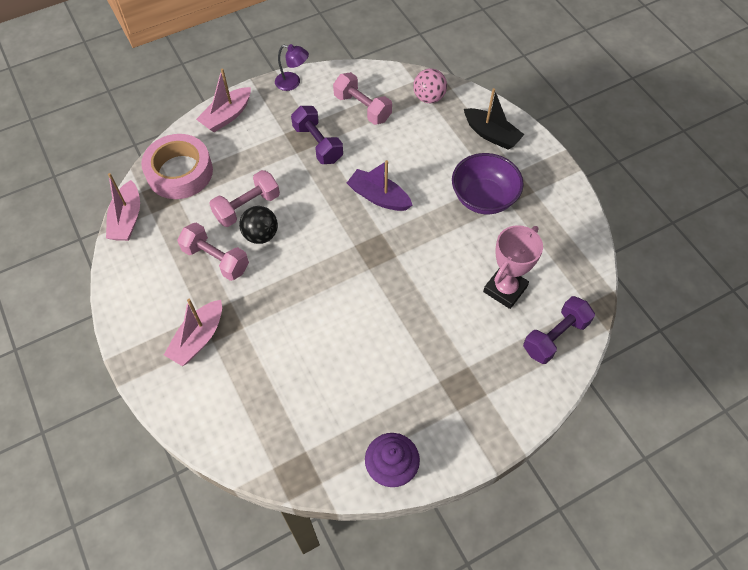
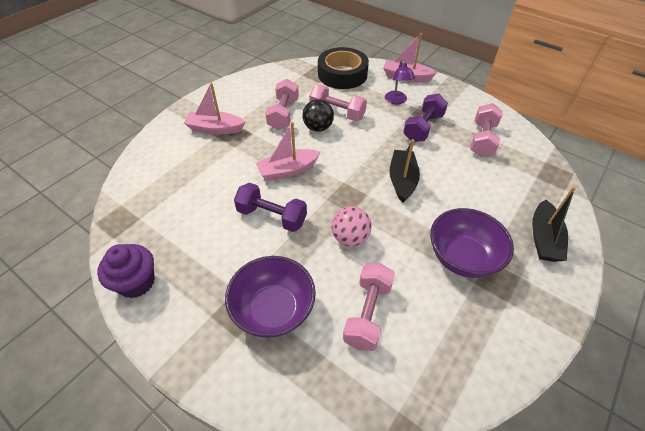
camera: 65 degrees right, 10 degrees down
(127, 219) = (290, 67): pink boat -> pink boat (288, 170)
(180, 172) = (342, 74): pink tape -> black tape
(293, 83) = (467, 95): purple lamp -> purple lamp (396, 101)
(378, 197) = (402, 180): purple boat -> black boat
(429, 98) = (537, 177): pink ball -> pink ball (350, 238)
(472, 357) = (273, 310): none -> purple bowl
(505, 289) = (367, 313): pink trophy -> pink dumbbell
(555, 337) = (336, 386): purple dumbbell -> purple dumbbell (272, 216)

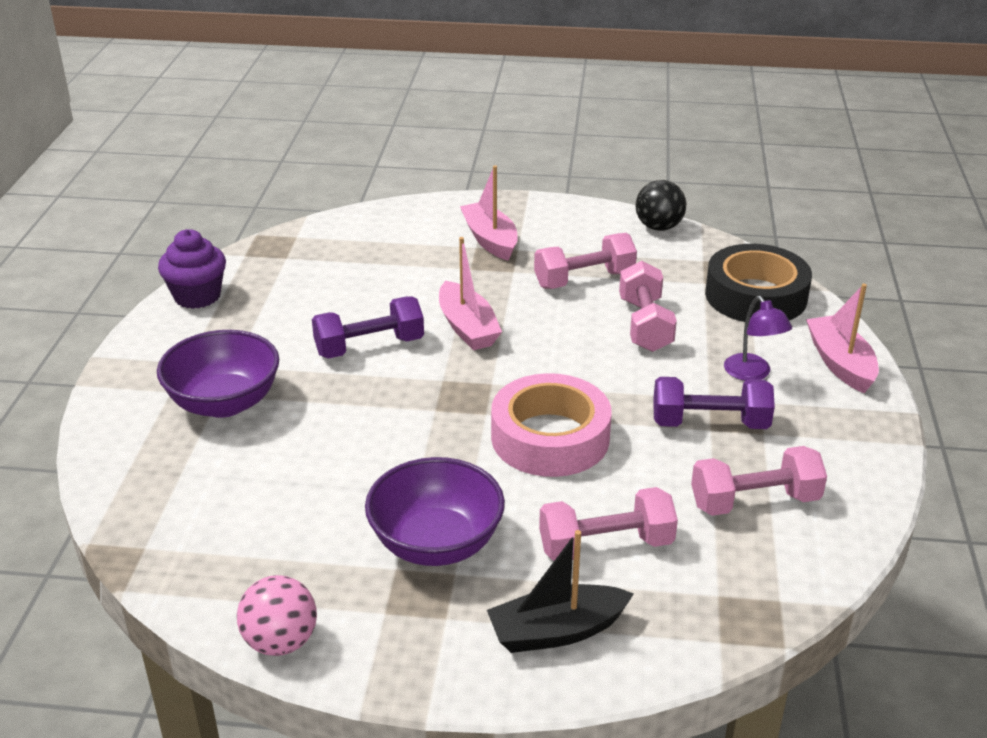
camera: 60 degrees right, 15 degrees down
(272, 216) = (369, 347): purple dumbbell -> purple dumbbell turned 75 degrees clockwise
(288, 170) = (467, 327): pink boat -> pink boat turned 150 degrees counterclockwise
(318, 128) = (588, 320): black ball -> black ball (658, 227)
(350, 238) = (386, 424): pink ball -> pink ball (280, 642)
(367, 313) = (269, 479): pink dumbbell -> pink dumbbell (606, 546)
(396, 101) = (752, 373): purple lamp -> purple lamp turned 75 degrees counterclockwise
(402, 180) = (550, 437): black boat -> pink tape

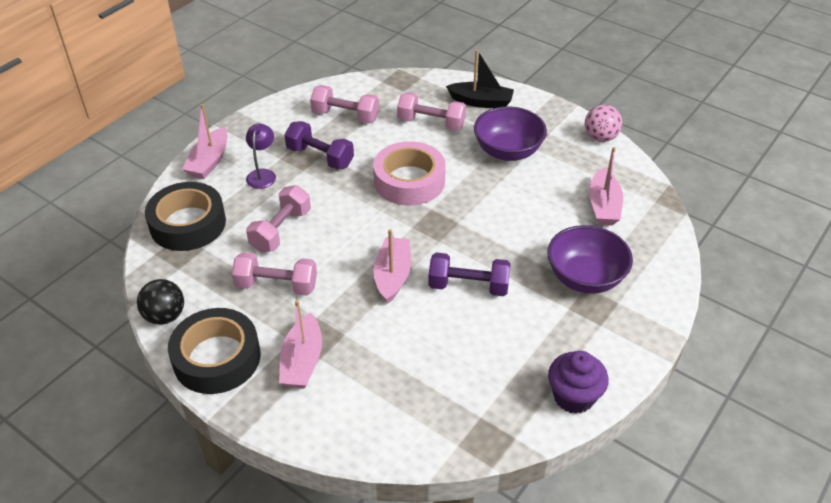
camera: 150 degrees left, 10 degrees up
(230, 508) = (603, 206): none -> pink boat
(571, 219) = (217, 358): none -> black tape

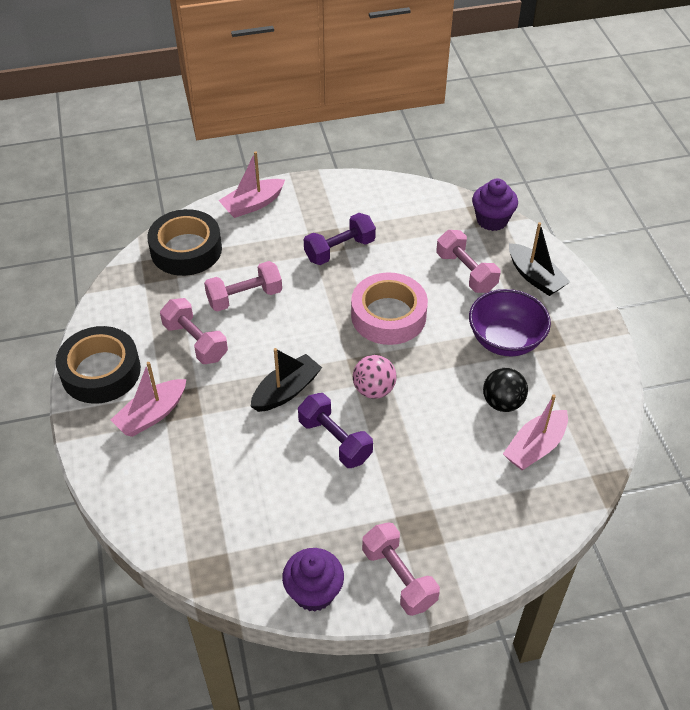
camera: 40 degrees right, 5 degrees up
(165, 316) = (100, 315): black ball -> black ball (502, 403)
(262, 174) = (280, 239): purple lamp -> none
(320, 157) = (339, 250): purple dumbbell -> purple dumbbell turned 75 degrees clockwise
(345, 116) = (399, 223): pink dumbbell -> pink dumbbell (399, 577)
(392, 276) = (286, 391): pink boat -> black boat
(410, 81) = (492, 220): none -> purple cupcake
(585, 278) = (440, 501): purple bowl -> none
(600, 137) = (611, 379): pink ball -> pink ball (374, 389)

